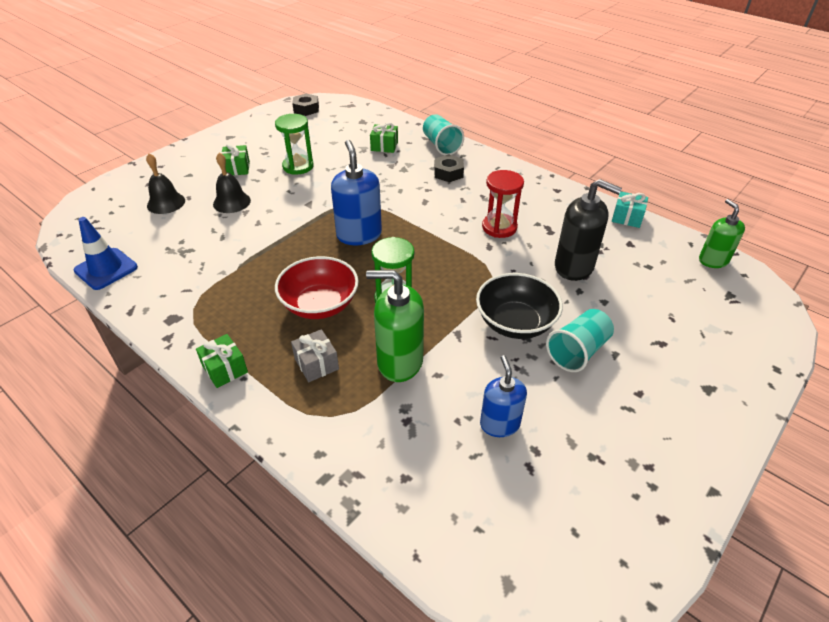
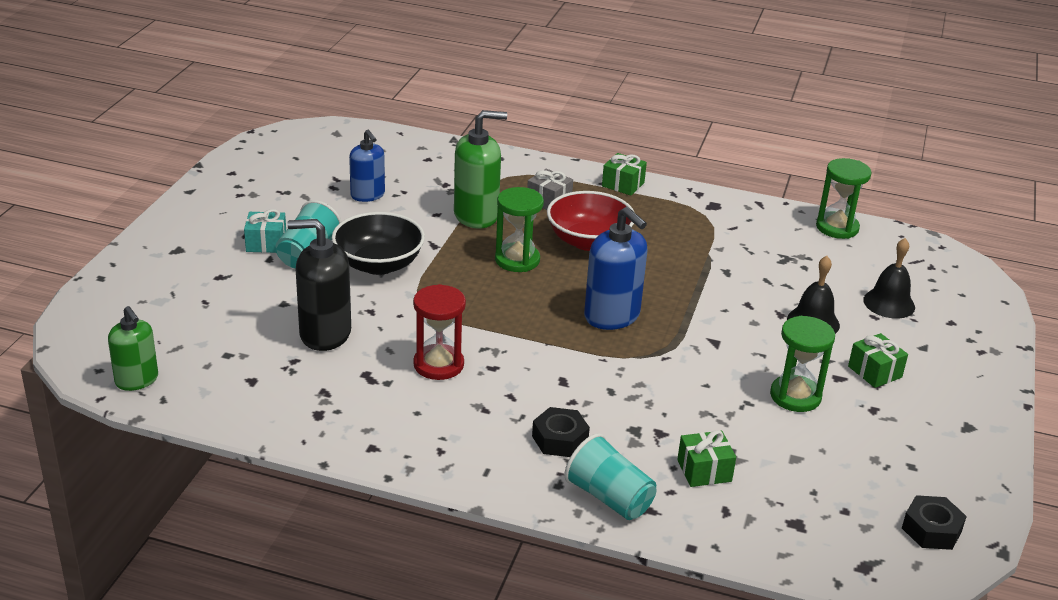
camera: 155 degrees right, 10 degrees down
(106, 269) = (837, 227): blue traffic cone -> green hourglass
(627, 218) = (255, 421): turquoise gift -> turquoise gift (266, 243)

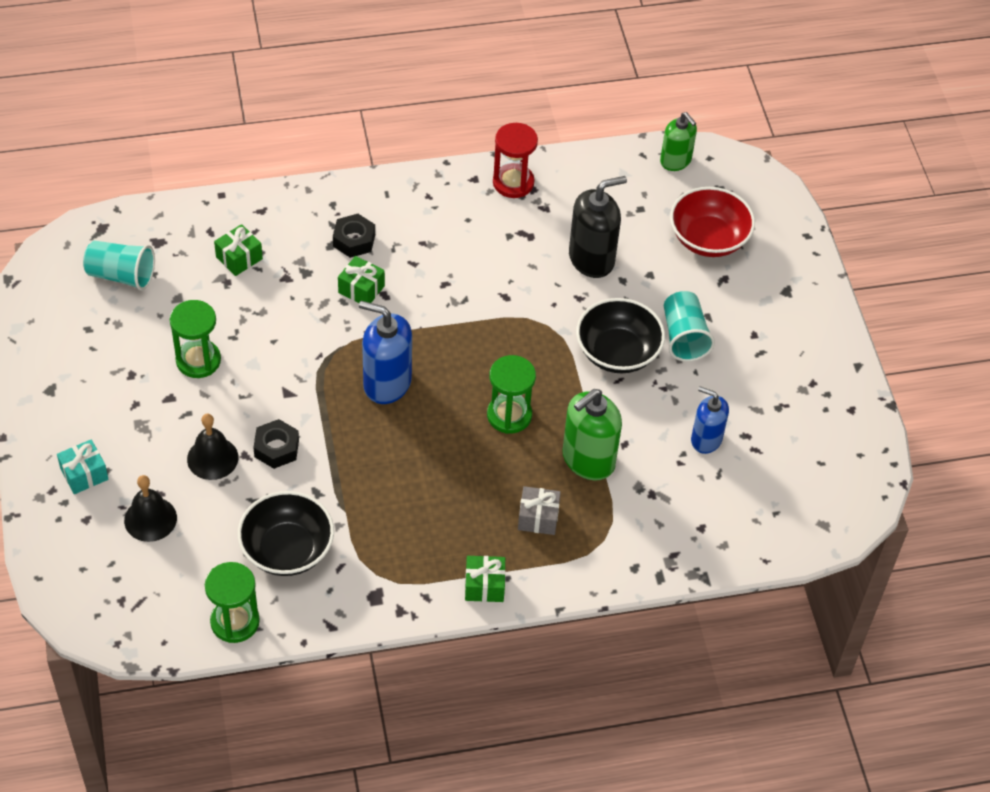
camera: 150 degrees right, 20 degrees up
(137, 380) = (675, 161): green soap dispenser -> green soap dispenser turned 150 degrees counterclockwise
(266, 243) = (728, 332): turquoise gift -> turquoise gift (84, 474)
(438, 365) = (485, 268): red hourglass -> red hourglass (513, 183)
(588, 241) = (464, 474): red bowl -> red bowl (708, 239)
(609, 498) = (293, 208): turquoise cup -> turquoise cup (121, 275)
(772, 249) = (287, 549): none -> black bowl
(874, 372) = (141, 419): green gift -> green gift (361, 289)
(931, 530) = (62, 276): black nut -> black nut (276, 448)

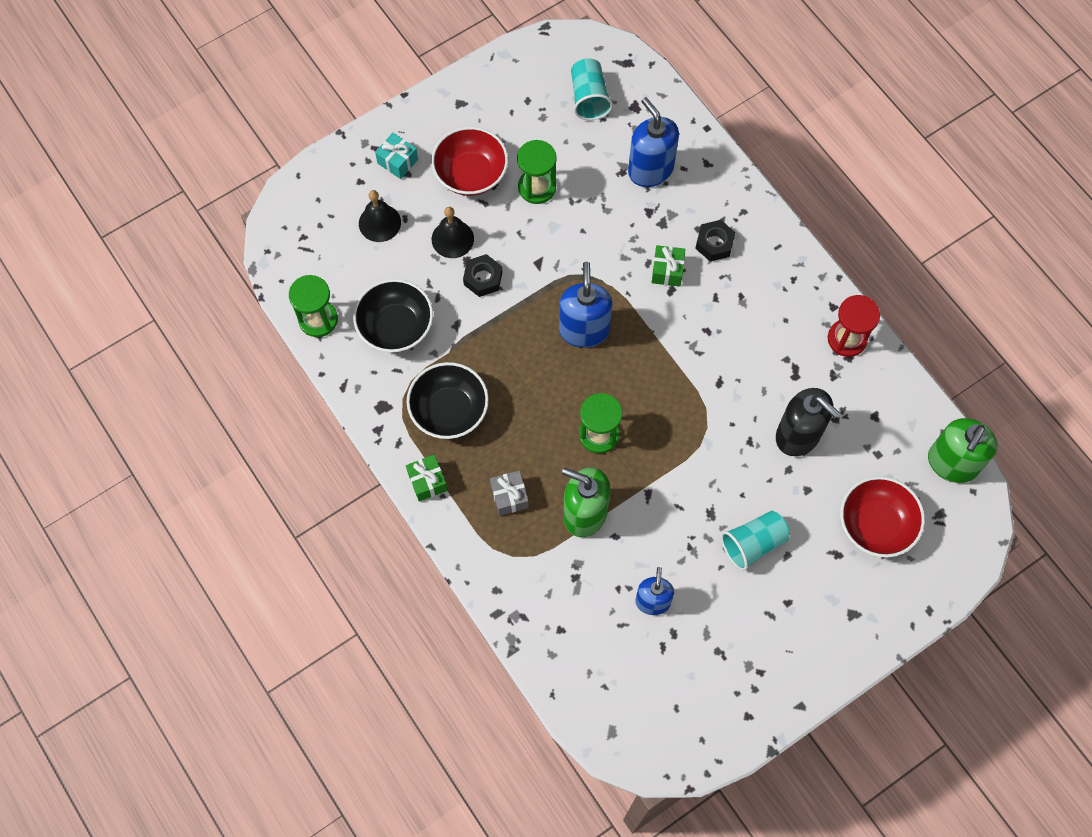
camera: 70 degrees right, 15 degrees up
(144, 412) = (471, 174): none -> red bowl
(239, 258) = (650, 170): green gift -> blue soap dispenser
(617, 352) = (707, 495): black bowl -> black bowl (449, 410)
(675, 161) = (951, 463): green soap dispenser -> green soap dispenser, size x1.54

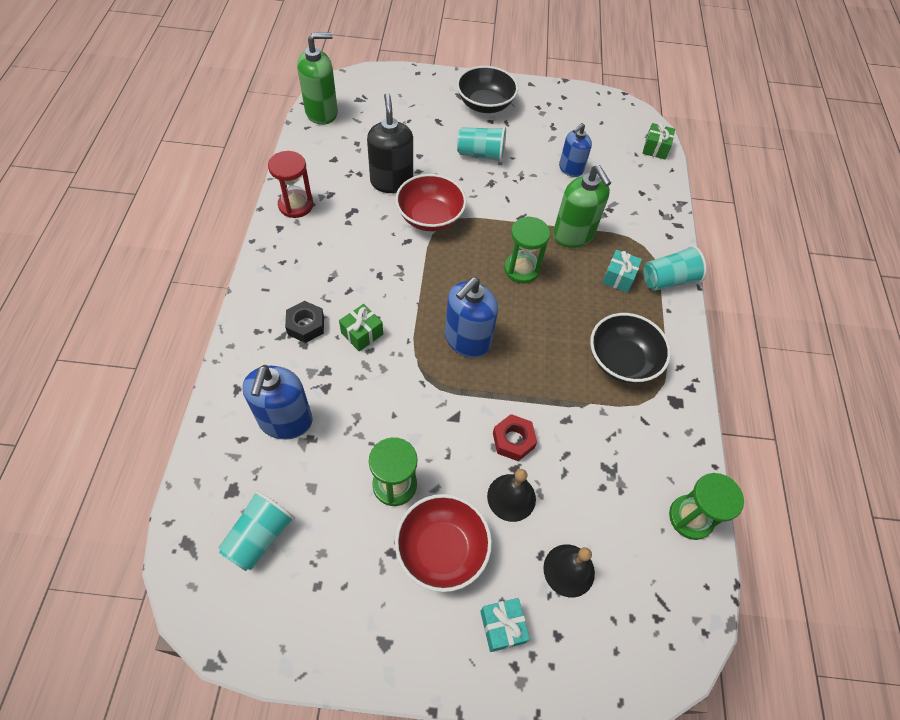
camera: 145 degrees left, 10 degrees down
(395, 327) = (621, 457): black bowl -> black bowl (485, 104)
(427, 481) = (674, 326): green gift -> green gift (655, 148)
(464, 531) = (668, 280): none -> turquoise cup
(483, 278) = (513, 440): black nut -> red nut
(509, 496) = (618, 277): grey gift -> turquoise gift
(876, 525) = (400, 117): red bowl -> red bowl (430, 217)

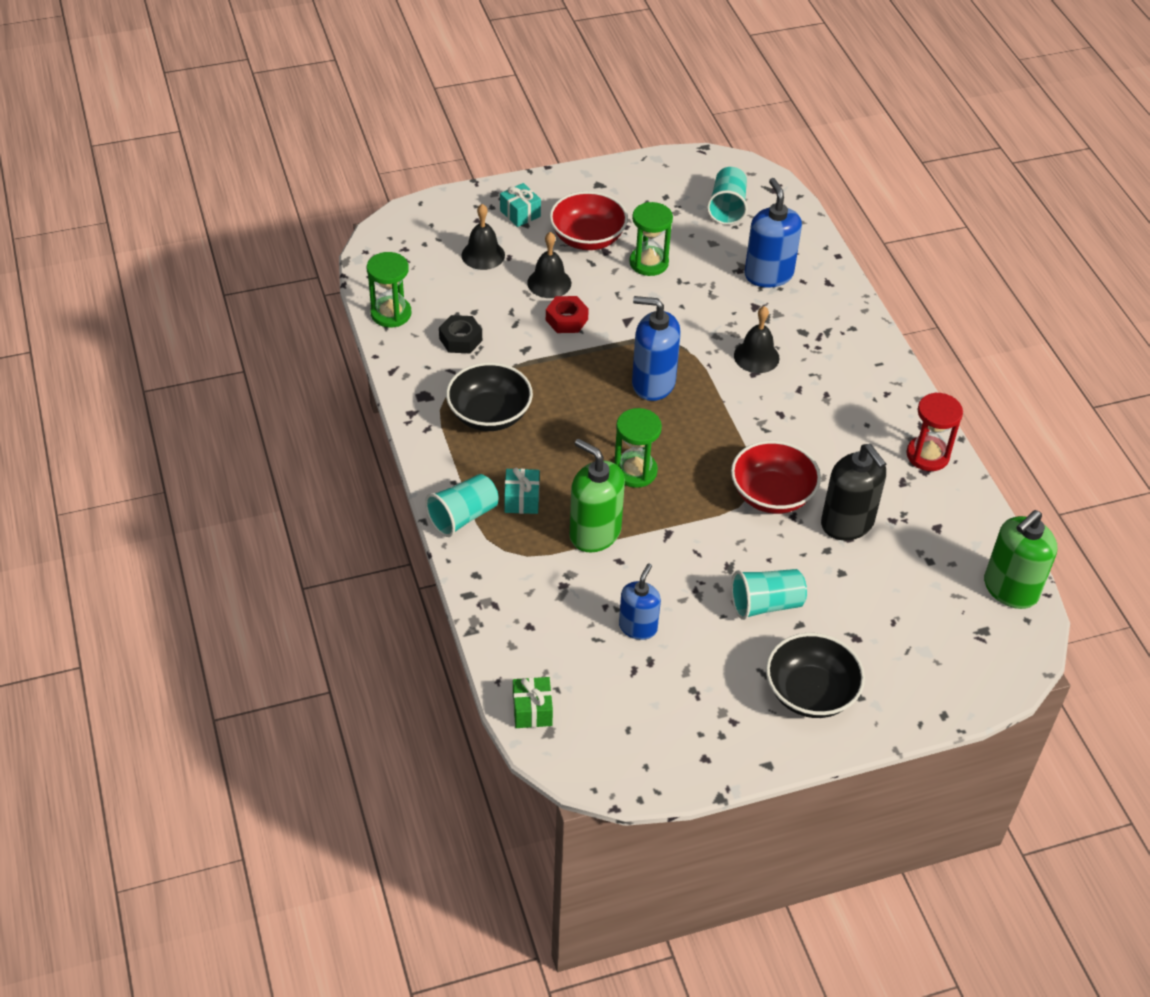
camera: 160 degrees right, 10 degrees down
(306, 325) = (813, 346): black nut -> black nut (460, 339)
(362, 333) = (756, 356): green gift -> black bell
(467, 340) = (653, 383): blue soap dispenser -> blue soap dispenser turned 90 degrees counterclockwise

